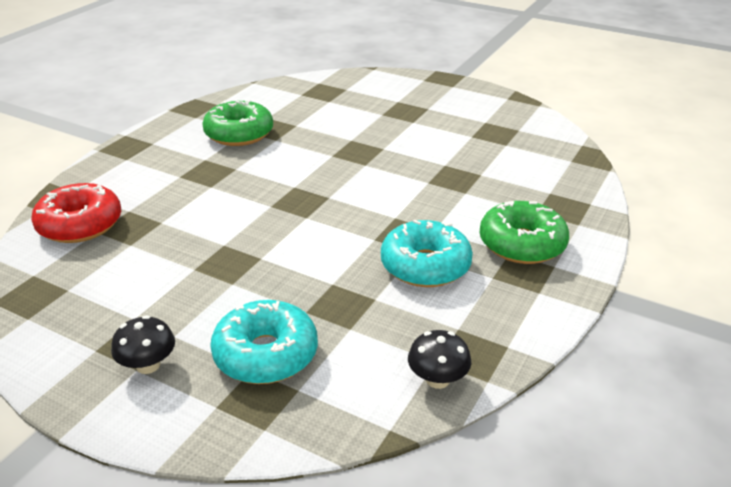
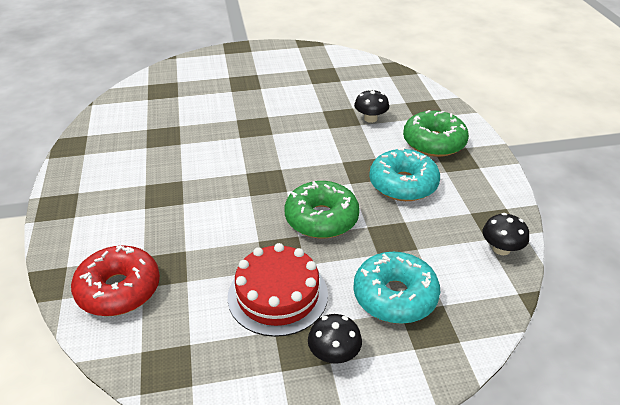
camera: 40 degrees left, 5 degrees up
(175, 294) = (277, 295): none -> red cake
(239, 134) = (144, 152): green donut -> green donut (321, 219)
(484, 192) = (370, 118): none -> black mushroom

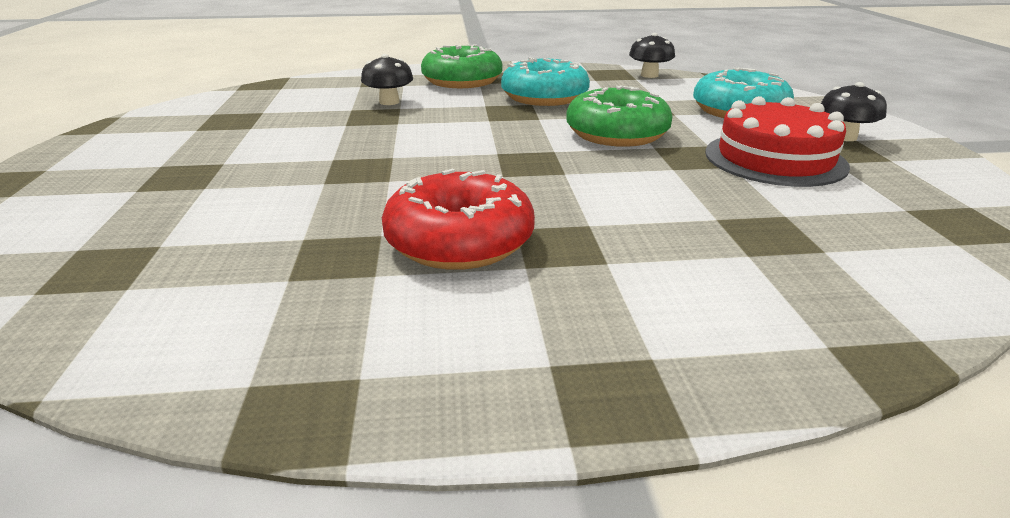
camera: 85 degrees left, 10 degrees down
(119, 289) = (849, 272): red donut -> red donut (459, 241)

